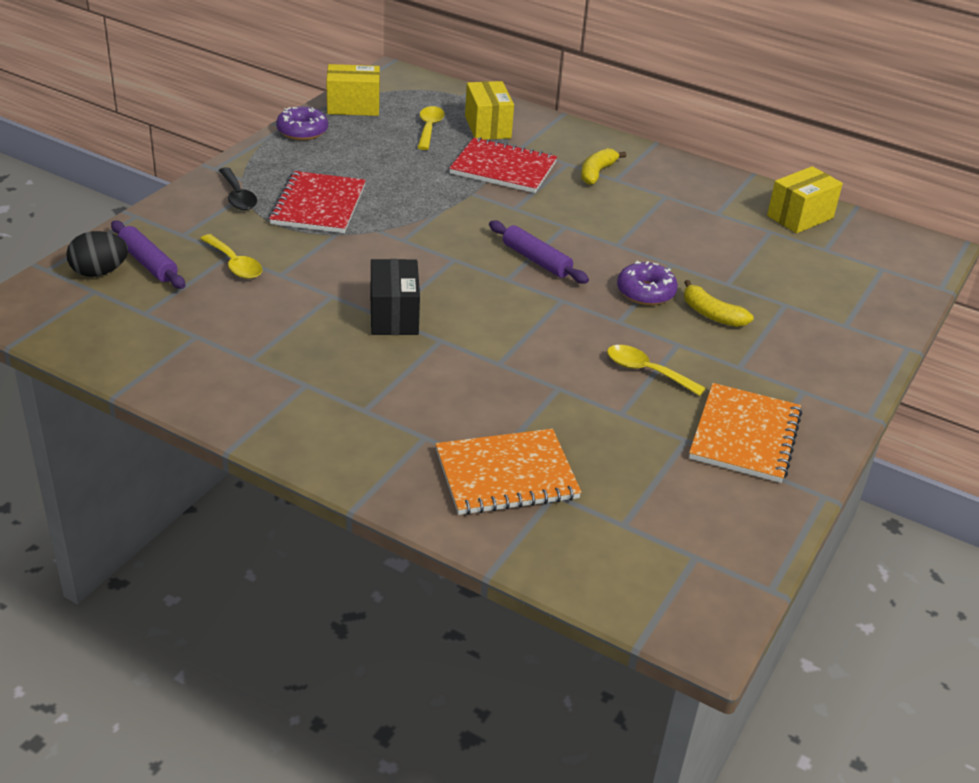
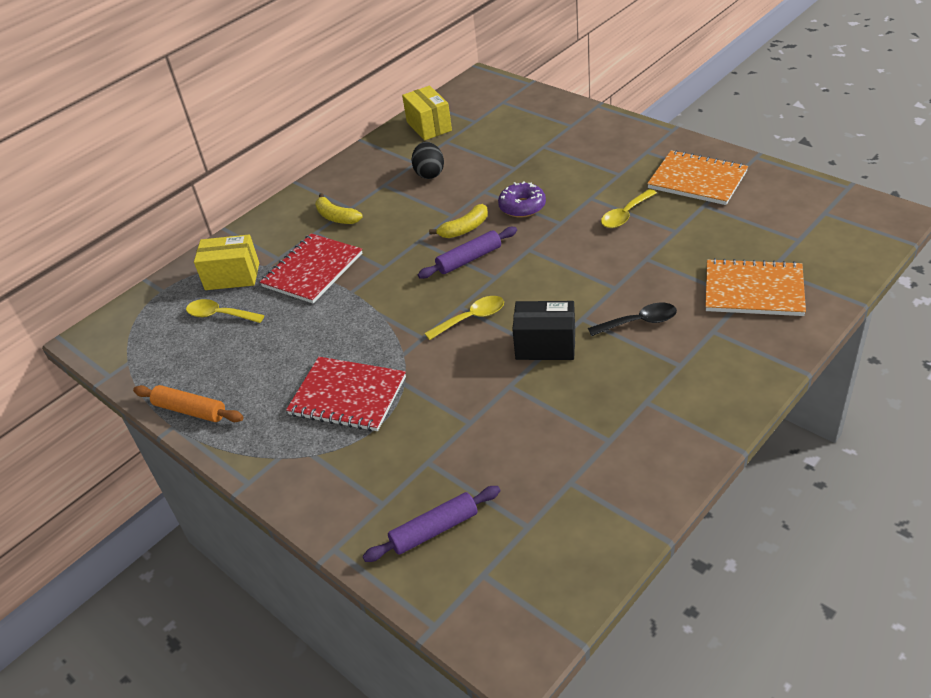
camera: 70 degrees left, 5 degrees up
(99, 272) = (446, 573): black egg -> black egg (429, 173)
(234, 264) = (447, 458): yellow spoon -> yellow spoon (471, 318)
(237, 196) = (314, 460): black spoon -> black spoon (639, 322)
(302, 131) = (190, 410): purple donut -> orange rolling pin
(353, 107) = (151, 370): yellow box -> none
(506, 475) = (753, 290): orange notebook -> orange notebook turned 75 degrees counterclockwise
(711, 314) = (554, 179): yellow banana -> yellow banana (464, 229)

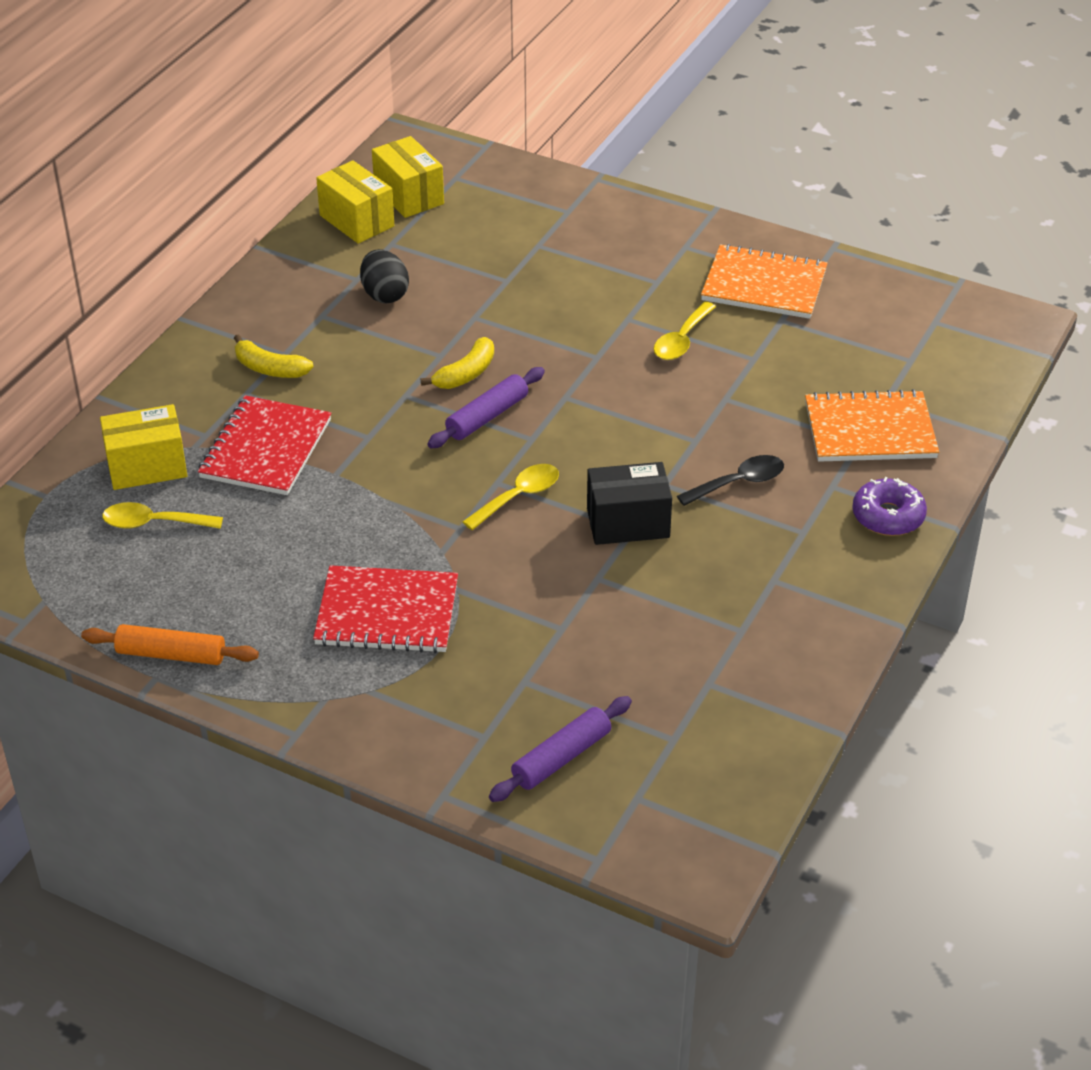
camera: 20 degrees left, 0 degrees up
(468, 112) = (408, 195): none -> yellow box
(522, 206) = (536, 337): purple donut -> purple donut (888, 516)

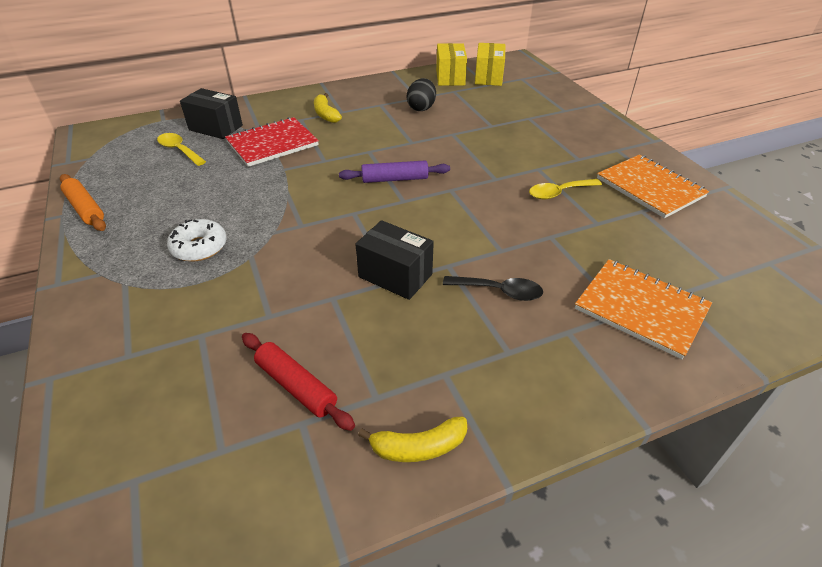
camera: 40 degrees right, 0 degrees up
(147, 467) = (215, 128): yellow box -> black box
(387, 612) = (199, 247): red notebook -> white donut
(466, 374) = (412, 155): yellow banana -> yellow banana (418, 447)
(518, 497) = (353, 226): yellow spoon -> none
(561, 758) = (141, 406): purple rolling pin -> none
(667, 663) = (296, 386): none -> red rolling pin
(888, 516) = (592, 381): purple donut -> none

